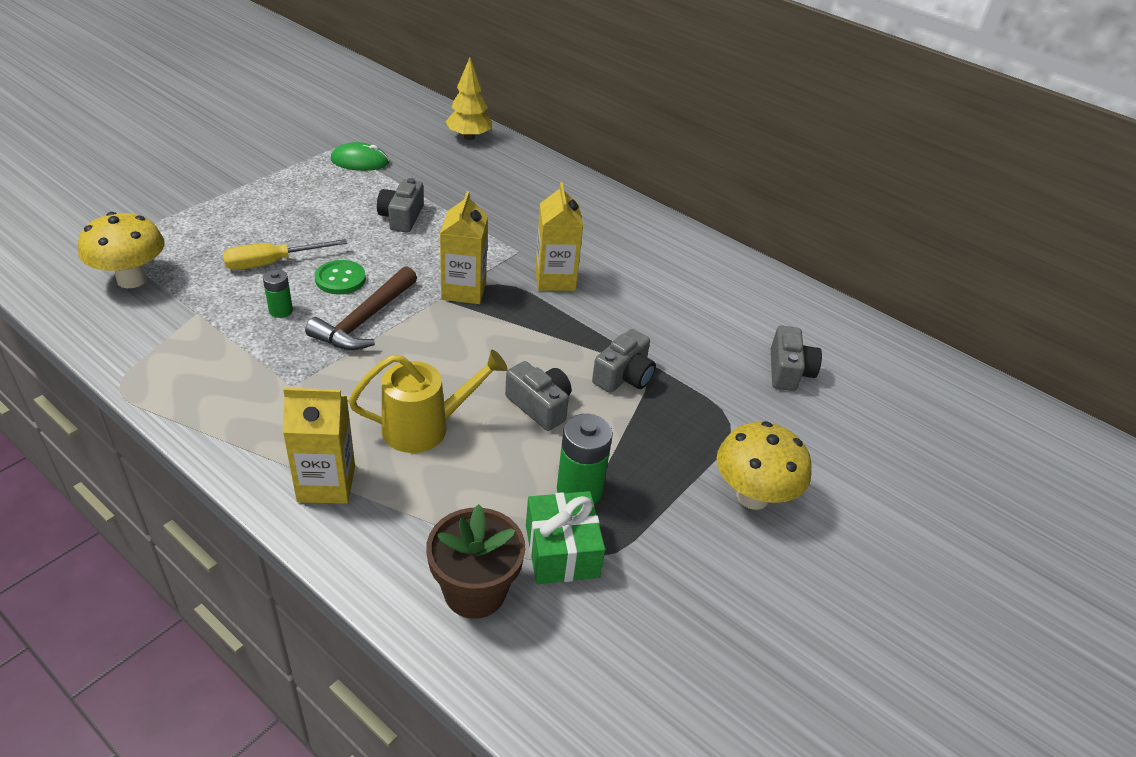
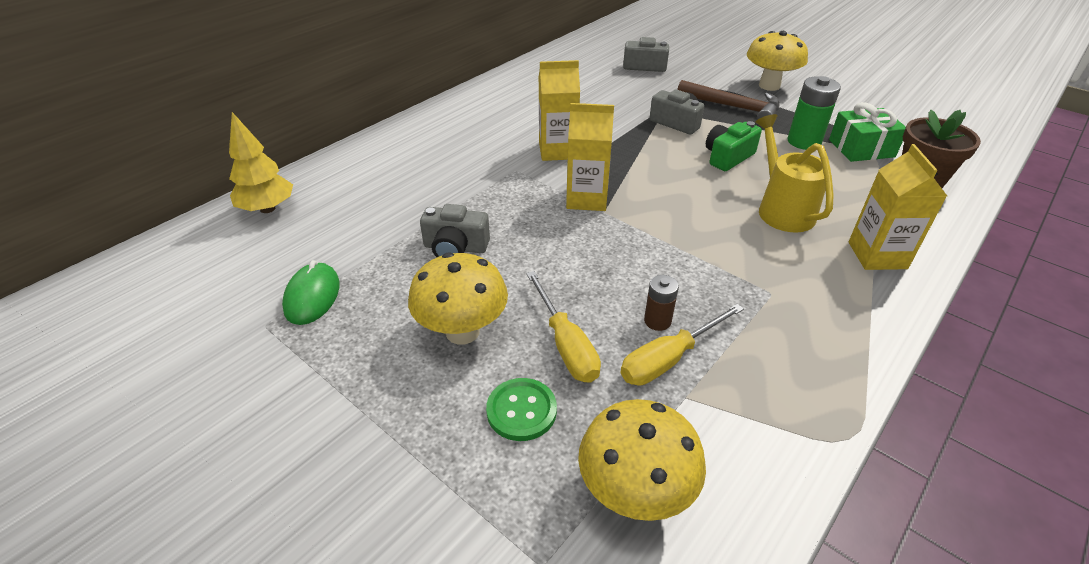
camera: 85 degrees left, 0 degrees up
(237, 310) = (669, 359): none -> yellow screwdriver
(281, 311) = (657, 321): green battery -> brown battery
(302, 219) = (462, 331): none -> yellow mushroom
(340, 279) = (586, 282): green button -> green button (521, 410)
(364, 320) = (653, 256): brown hammer -> brown hammer (734, 107)
(540, 406) = (728, 157): grey camera -> green camera

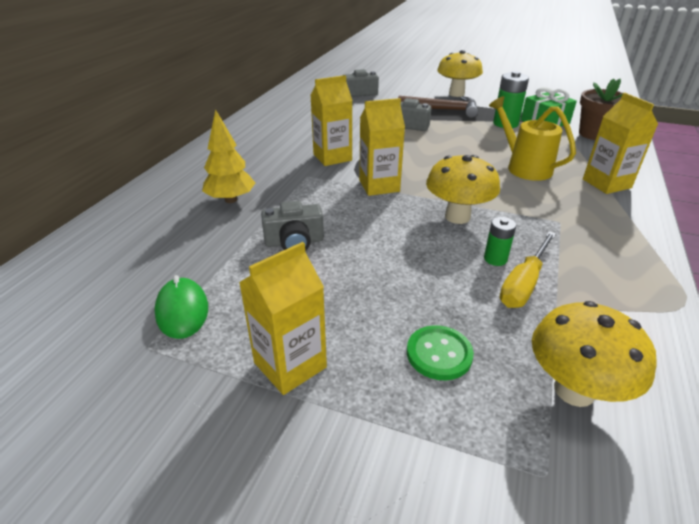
camera: 20 degrees left, 5 degrees down
(268, 209) = (90, 247): yellow tree -> yellow tree (231, 199)
(375, 379) = (290, 365): none -> yellow carton
(462, 331) = (345, 305): yellow mushroom -> yellow mushroom (457, 217)
(566, 344) = (438, 293): yellow screwdriver -> none
(657, 321) = (495, 259): brown battery -> green battery
(728, 157) = (462, 141): green camera -> none

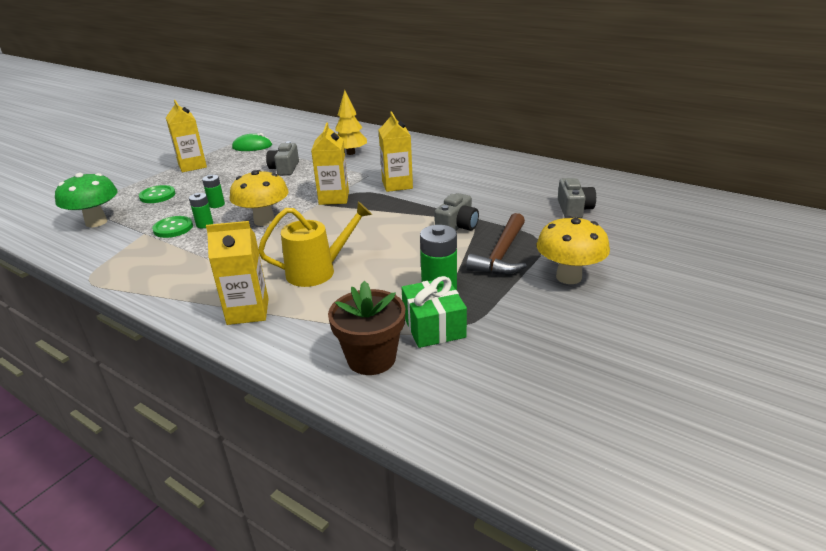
camera: 105 degrees right, 5 degrees down
(437, 268) = (216, 204): none -> green battery
(523, 284) = (173, 228): yellow screwdriver -> green button
(574, 390) = (96, 222): yellow mushroom -> green mushroom

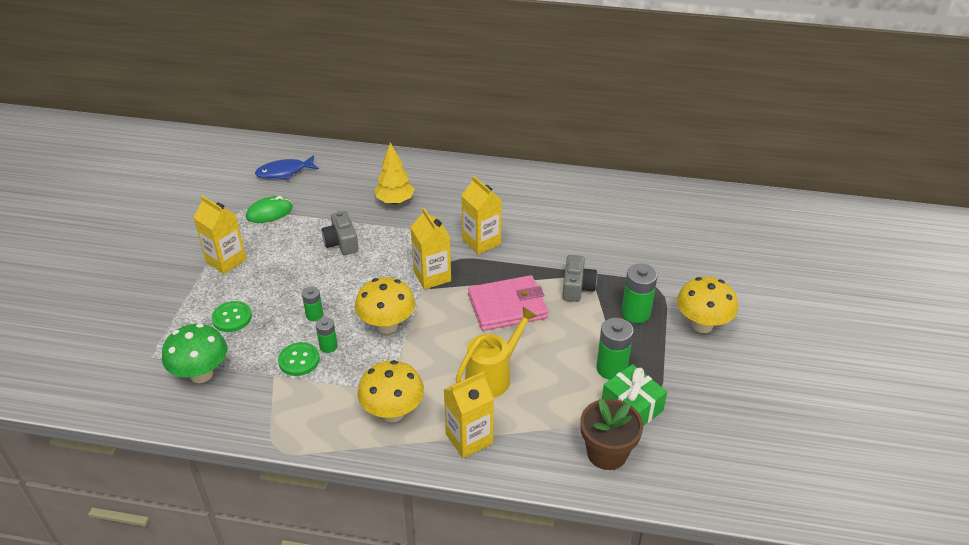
camera: 25 degrees left, 10 degrees up
(204, 277) = (393, 412): none -> yellow mushroom
(287, 129) = (284, 172): none -> blue fish
(379, 227) = (507, 306): none -> pink wallet
(501, 254) = (635, 313): brown hammer -> green battery
(574, 209) = (663, 240): grey camera -> none

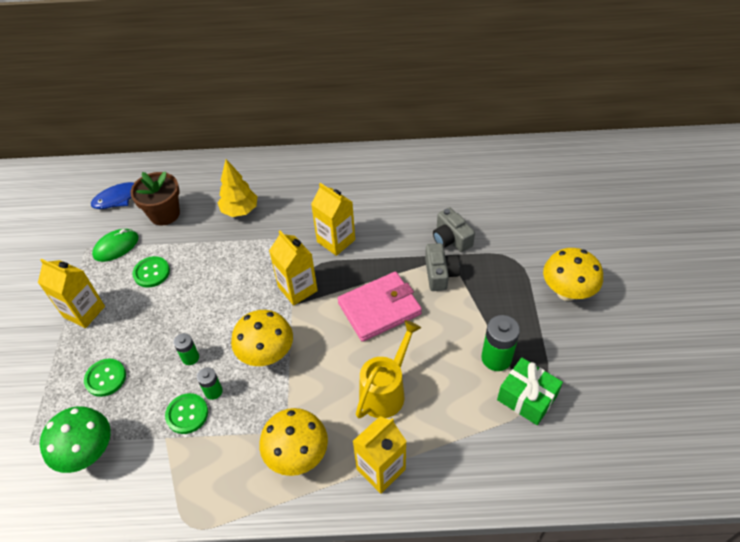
camera: 10 degrees left, 10 degrees up
(297, 239) = (151, 273): none -> green button
(341, 242) = (198, 268): grey camera -> grey camera (451, 239)
(607, 453) = (517, 455): brown flower pot -> brown flower pot (164, 214)
(635, 313) = (502, 291): green battery -> none

